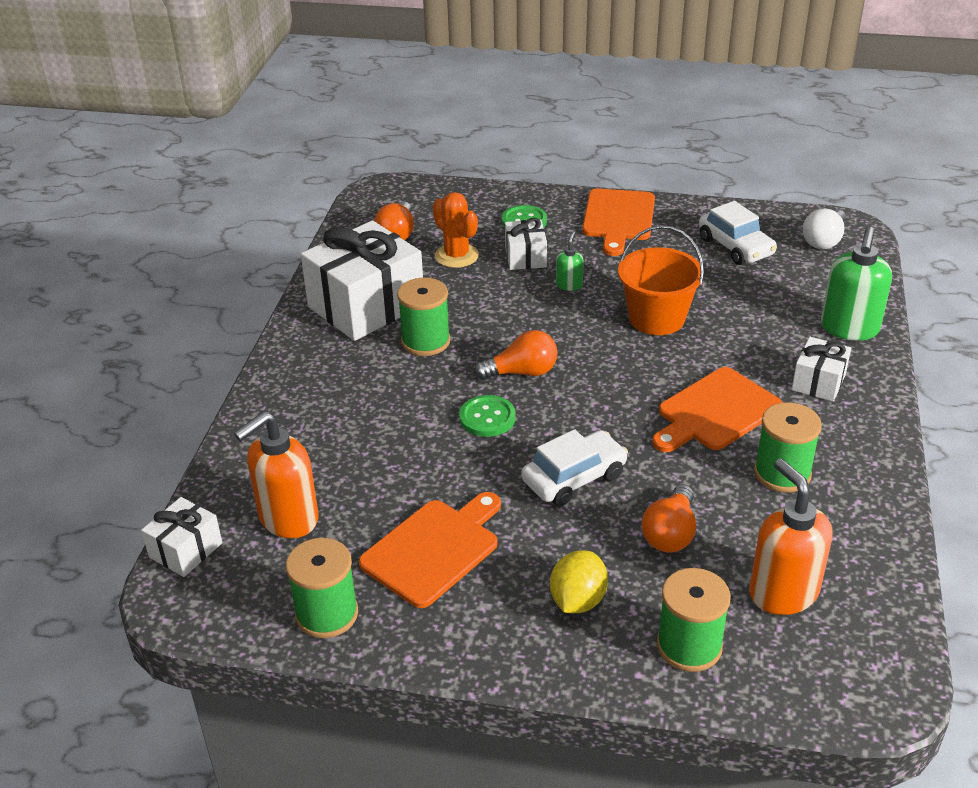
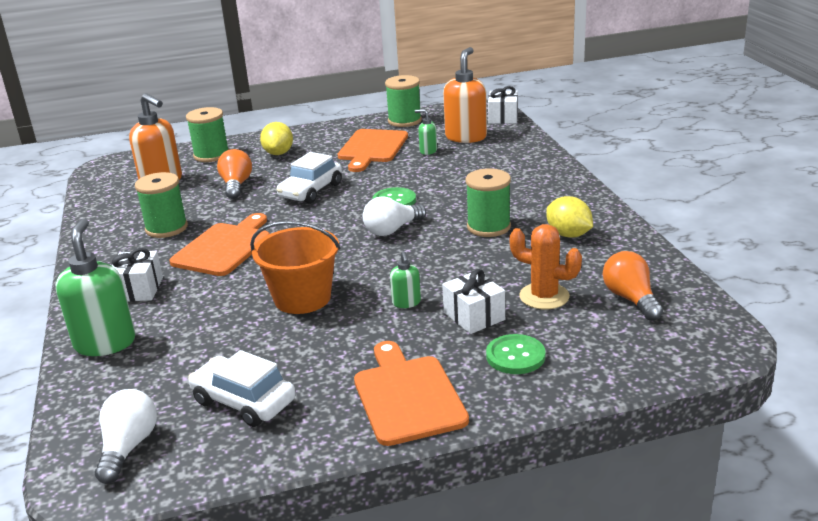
camera: 155 degrees right, 10 degrees down
(366, 306) = (568, 235): white gift -> yellow lemon
(367, 506) = (428, 151): none -> green soap dispenser
(522, 372) = (392, 230): orange light bulb -> white light bulb

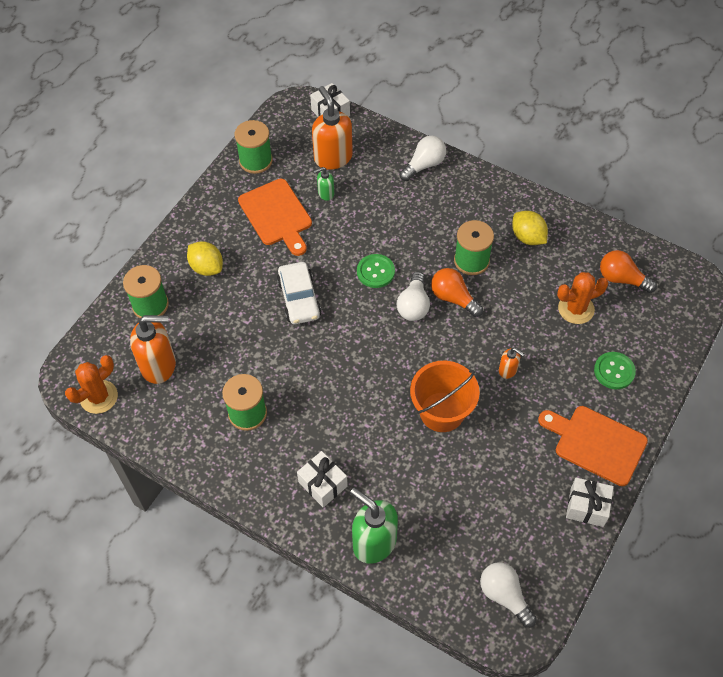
camera: 45 degrees left, 30 degrees up
(102, 180) = (99, 397): none -> orange cactus
(224, 247) = (322, 402): orange cutting board -> none
(236, 185) = (230, 330): orange light bulb -> orange light bulb (453, 298)
(244, 401) = (520, 516): white car -> none
(406, 303) = (508, 370): green soap dispenser -> orange soap dispenser
(474, 316) = (558, 354): white gift -> white gift (587, 507)
(537, 164) = (424, 165): none -> white light bulb
(568, 235) = (528, 237): yellow lemon -> yellow lemon turned 45 degrees clockwise

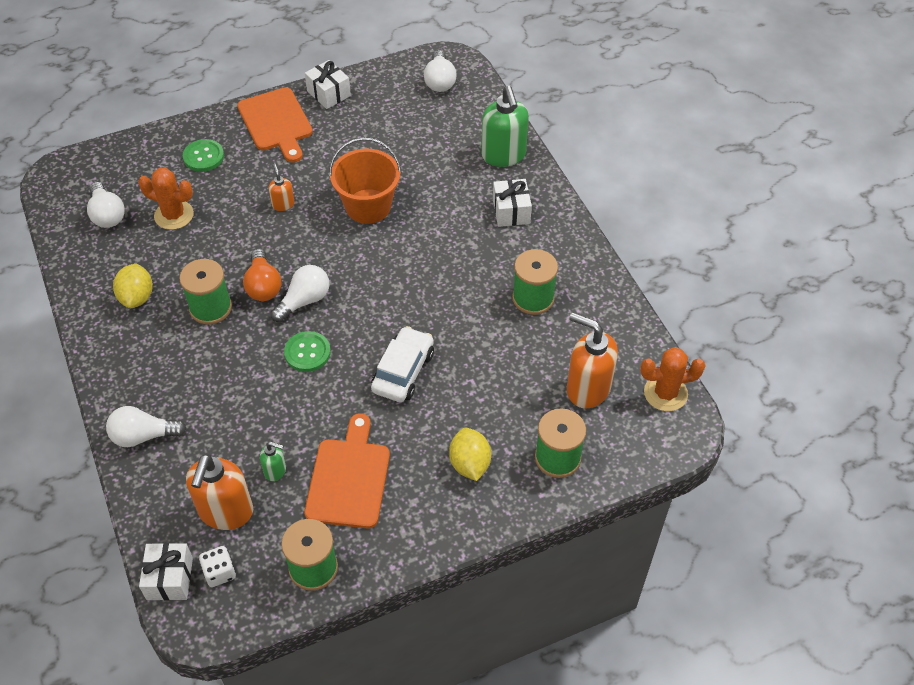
camera: 145 degrees left, 5 degrees down
(306, 130) = (219, 572): none -> white dice
(621, 279) = (107, 215): orange light bulb -> white light bulb

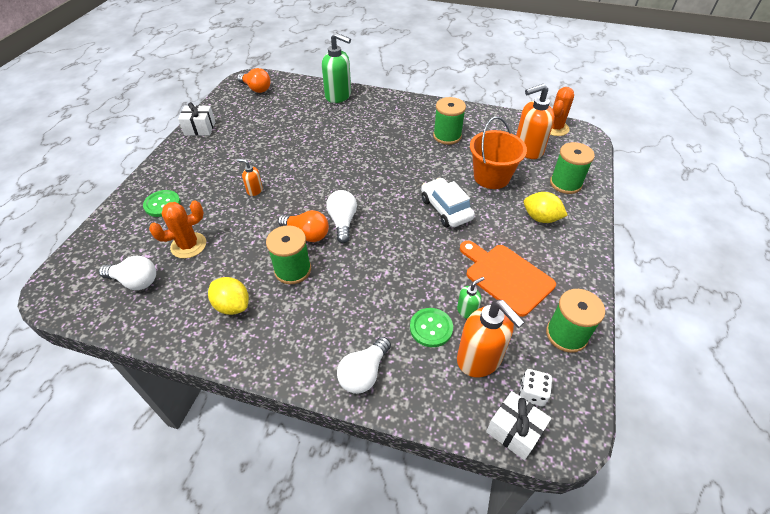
camera: 50 degrees left, 5 degrees down
(276, 122) = (187, 159): orange cutting board -> none
(307, 352) = (385, 242): green button -> green button (431, 328)
(368, 206) = (305, 158): orange bucket -> orange bucket (491, 177)
(439, 81) = (256, 89): white light bulb -> orange light bulb
(511, 211) = (379, 113): white gift -> none

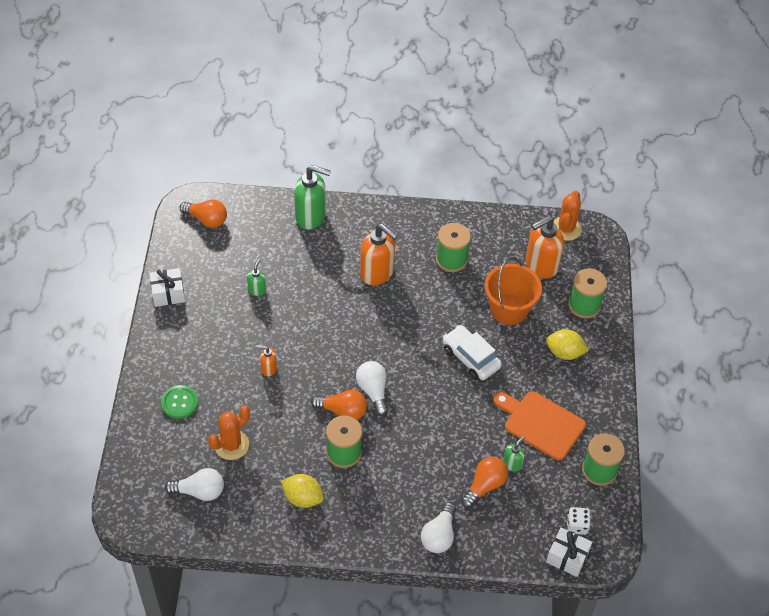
camera: 15 degrees left, 5 degrees up
(273, 135) = (257, 290): none -> green soap dispenser
(431, 328) = (485, 486): green button -> orange light bulb
(479, 359) = (531, 505): orange soap dispenser -> orange soap dispenser (377, 273)

